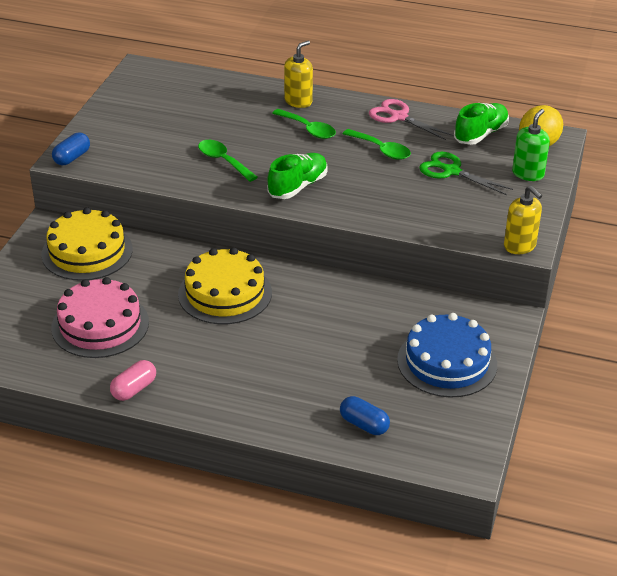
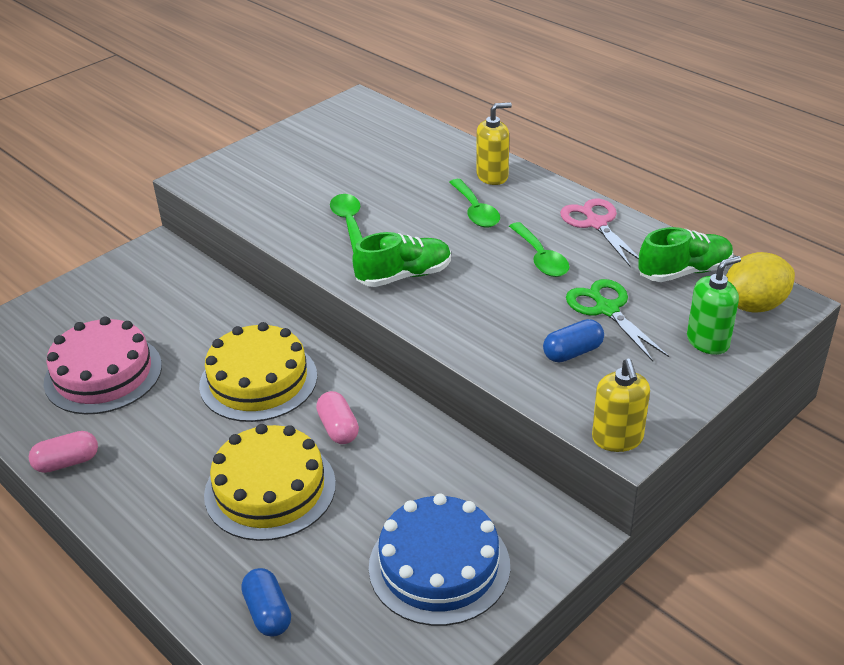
camera: 30 degrees right, 0 degrees up
(72, 158) = (202, 179): blue capsule -> blue capsule (572, 352)
(87, 252) = (165, 287): yellow cake -> yellow cake (270, 489)
(311, 305) = (338, 428): none -> pink capsule

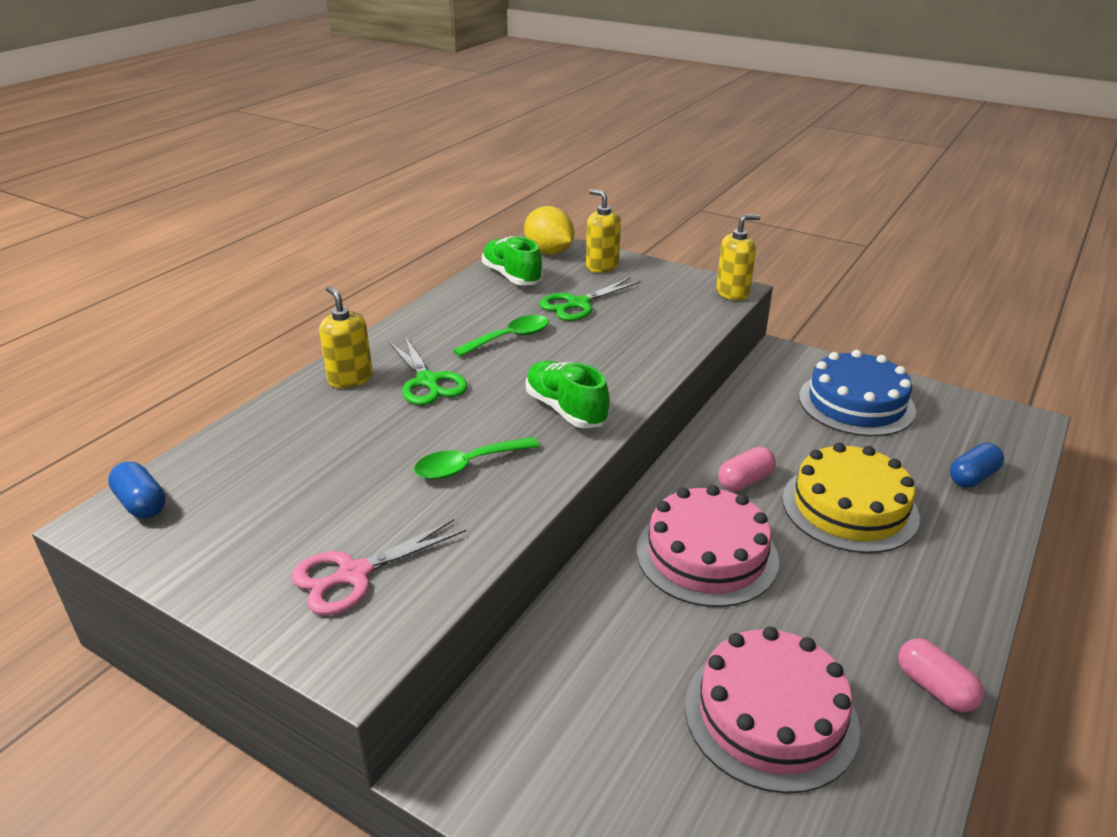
camera: 105 degrees left, 5 degrees down
(258, 380) = (706, 555): yellow cake -> pink cake
(475, 211) = (428, 381): green spoon -> green scissors
(572, 352) = (644, 314): blue capsule -> blue capsule (141, 504)
(596, 223) = (442, 316): pink scissors -> pink scissors (353, 574)
(708, 341) = (602, 266): green soap dispenser -> yellow soap dispenser

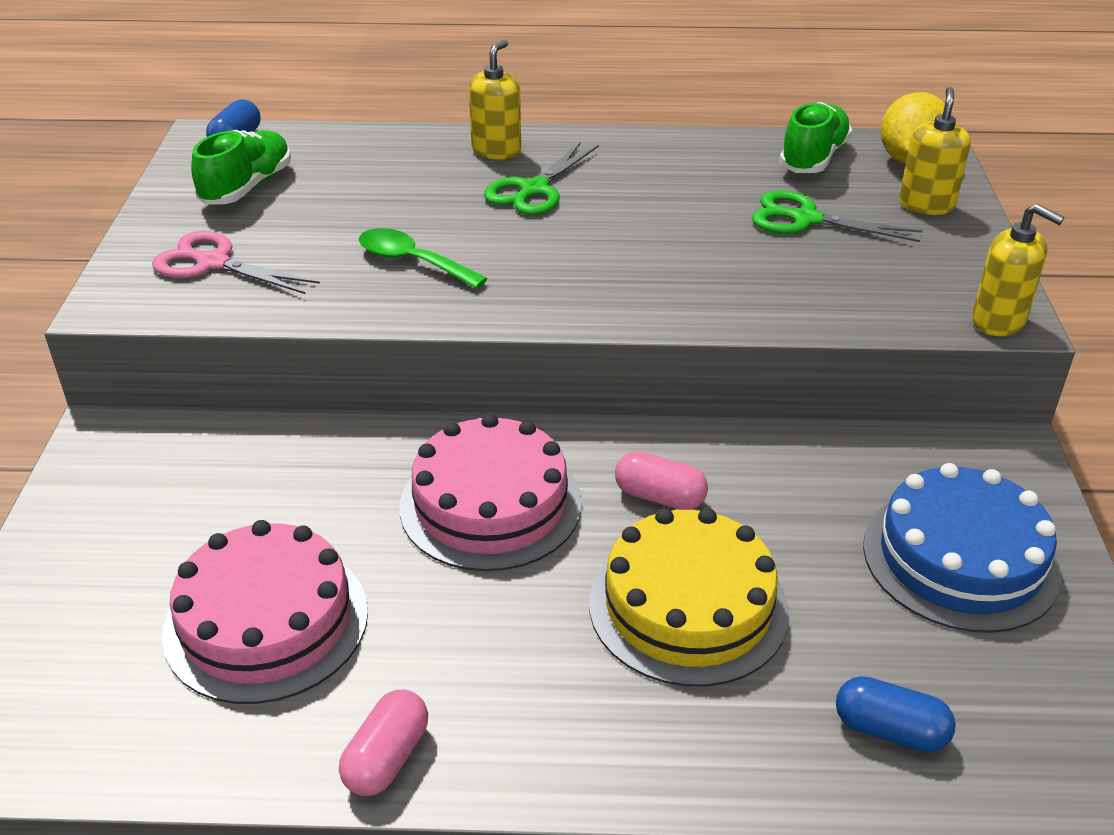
camera: 60 degrees right, 5 degrees up
(509, 338) = (672, 203): green spoon -> none
(566, 410) = (565, 284): green shoe -> green shoe (247, 187)

